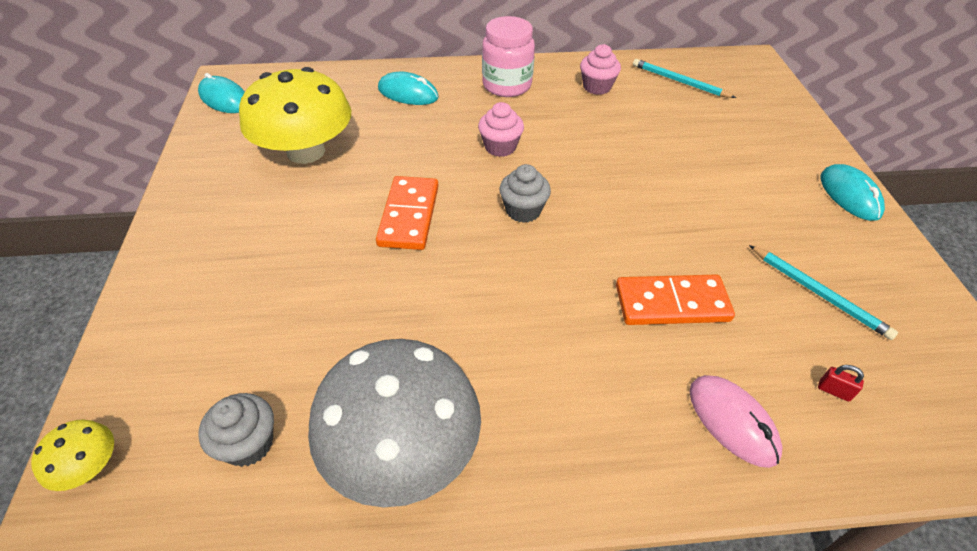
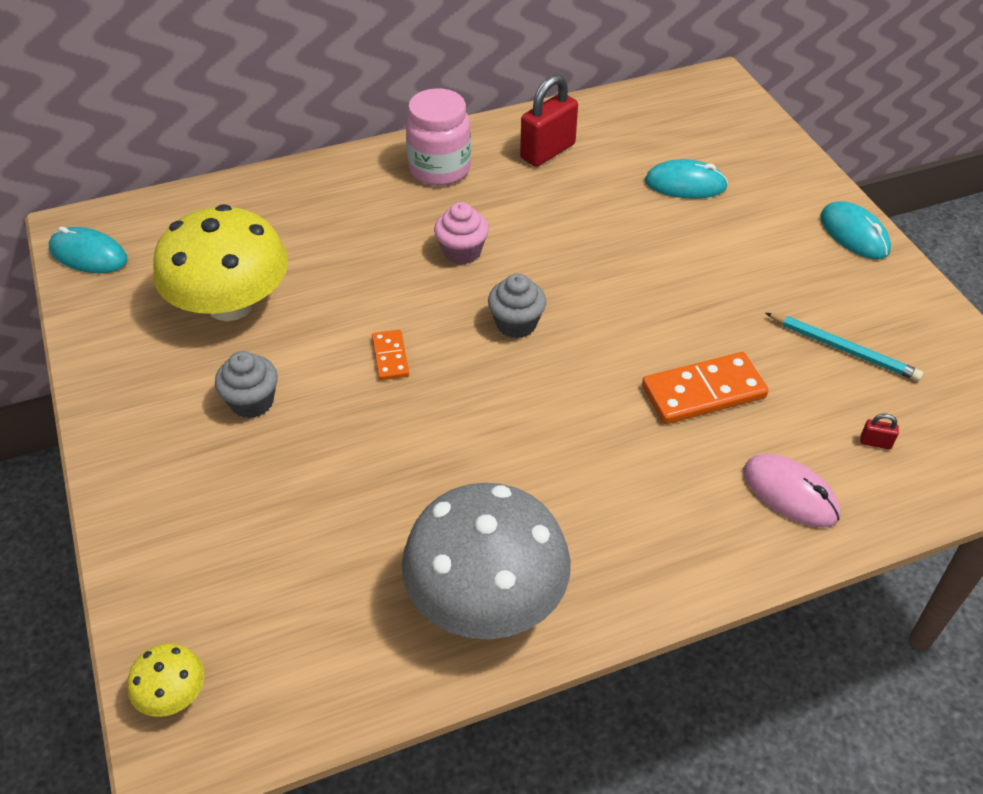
camera: 15 degrees left, 0 degrees up
(248, 444) = (328, 631): grey cupcake -> grey cupcake (252, 402)
(408, 93) = (322, 202): turquoise mouse -> turquoise mouse (685, 184)
(409, 215) = (390, 357): orange domino -> orange domino, size x0.55
(597, 87) = (547, 151): pink cupcake -> red padlock
(679, 82) = (641, 127): turquoise pencil -> none

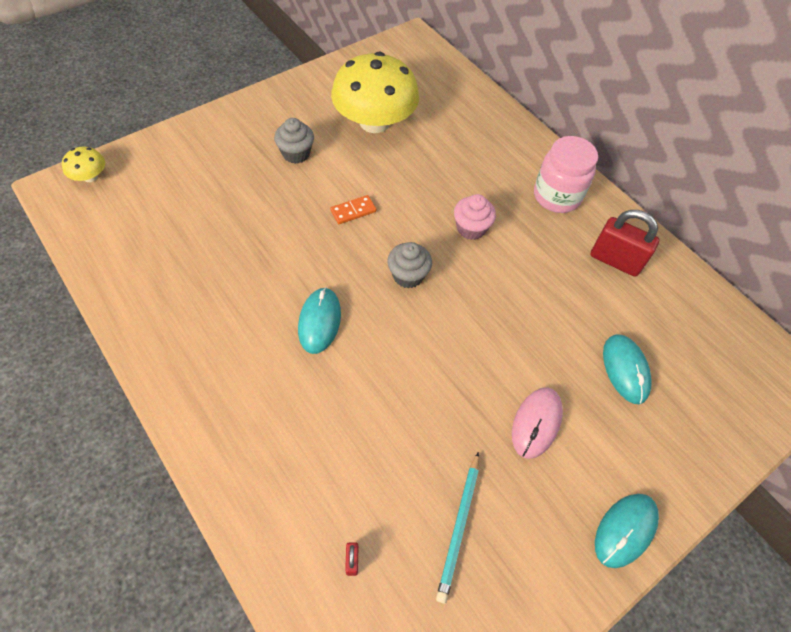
camera: 70 degrees right, 10 degrees up
(88, 255) = (393, 50): turquoise mouse -> turquoise mouse (319, 321)
(486, 596) = (164, 304): grey mushroom -> none
(703, 392) = (374, 413): orange domino -> none
(790, 493) = (282, 490): pink mouse -> pink mouse (536, 423)

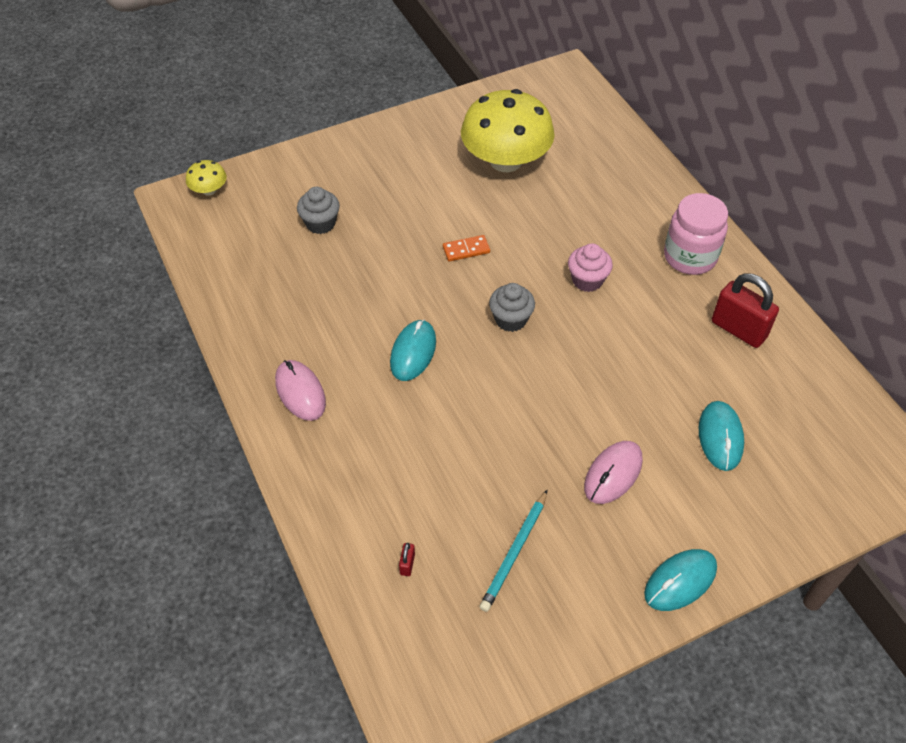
camera: 15 degrees right, 5 degrees down
(211, 380) = (300, 392): none -> pink mouse
(296, 154) = (417, 186): grey cupcake -> grey cupcake (320, 223)

